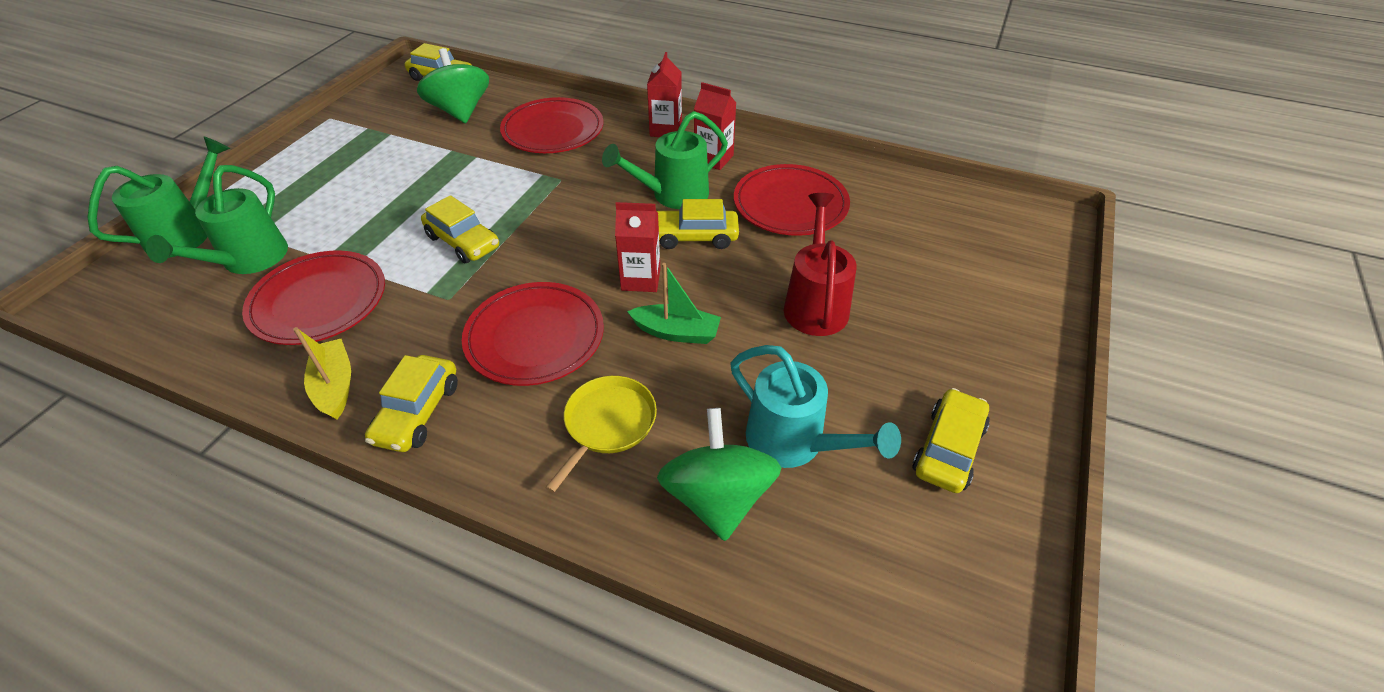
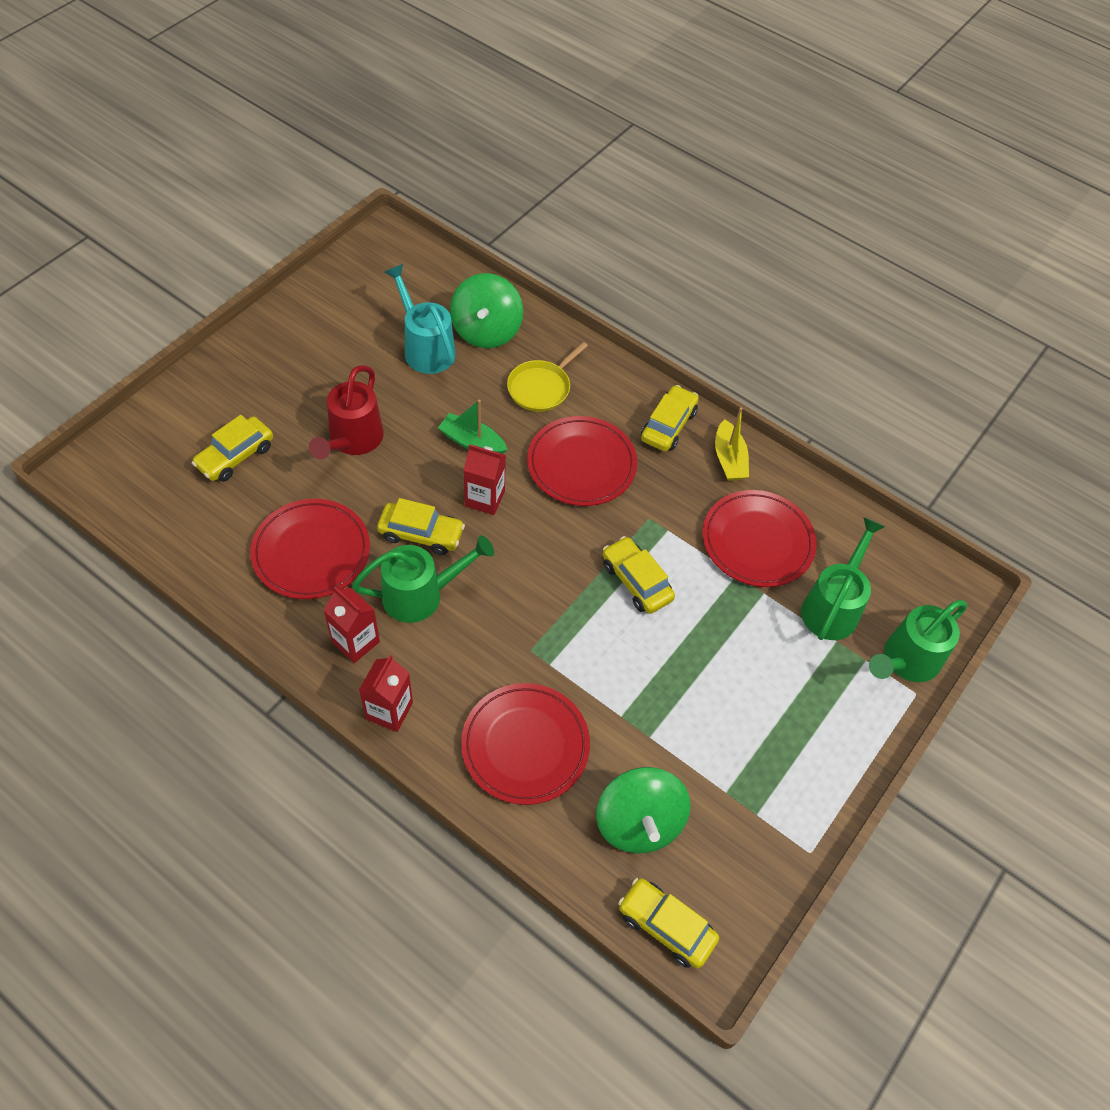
camera: 170 degrees left, 10 degrees up
(948, 449) = (332, 322): yellow car -> yellow car (235, 456)

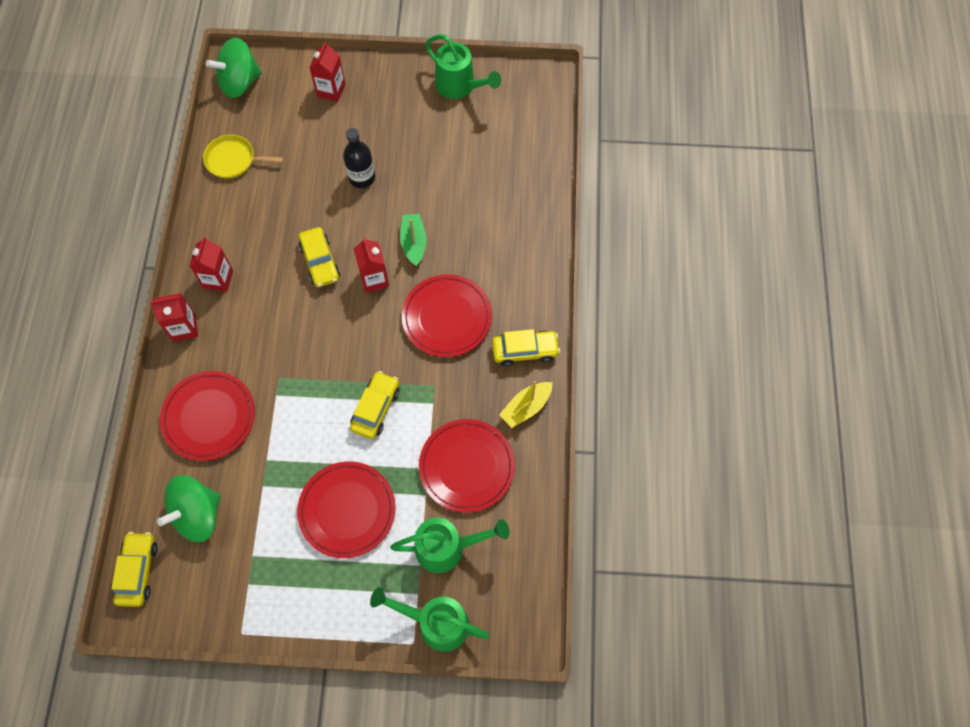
camera: 60 degrees right, 10 degrees up
(215, 406) = (331, 90): none -> red carton
(235, 456) = (302, 127): yellow car -> none
(311, 552) = (263, 213): red plate -> red plate (347, 510)
(352, 441) = (362, 177): red watering can -> black bottle
(422, 595) = (276, 292): green watering can -> green watering can (460, 86)
(425, 348) = (470, 165): turquoise watering can -> none
(486, 331) = (515, 190): green spinning top -> green spinning top (239, 83)
(541, 388) = (493, 253): yellow pan -> yellow pan (233, 160)

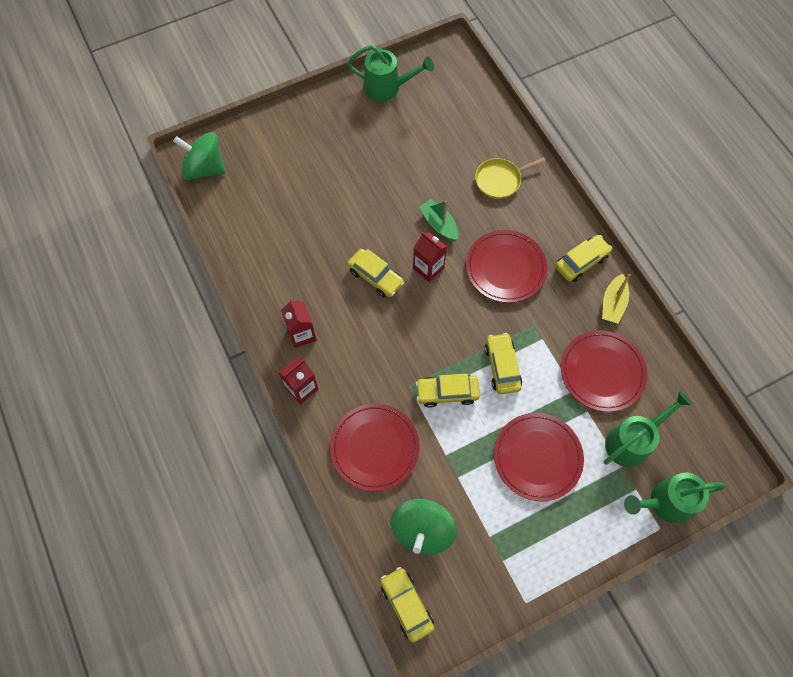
camera: 30 degrees left, 0 degrees up
(233, 160) = (244, 232): yellow pan -> yellow pan (500, 180)
(239, 83) = (204, 168): green spinning top -> green spinning top turned 75 degrees clockwise
(308, 404) = (447, 393): none -> yellow car
(331, 90) = (286, 138): red carton -> none
(362, 177) = (361, 194): black bottle -> none

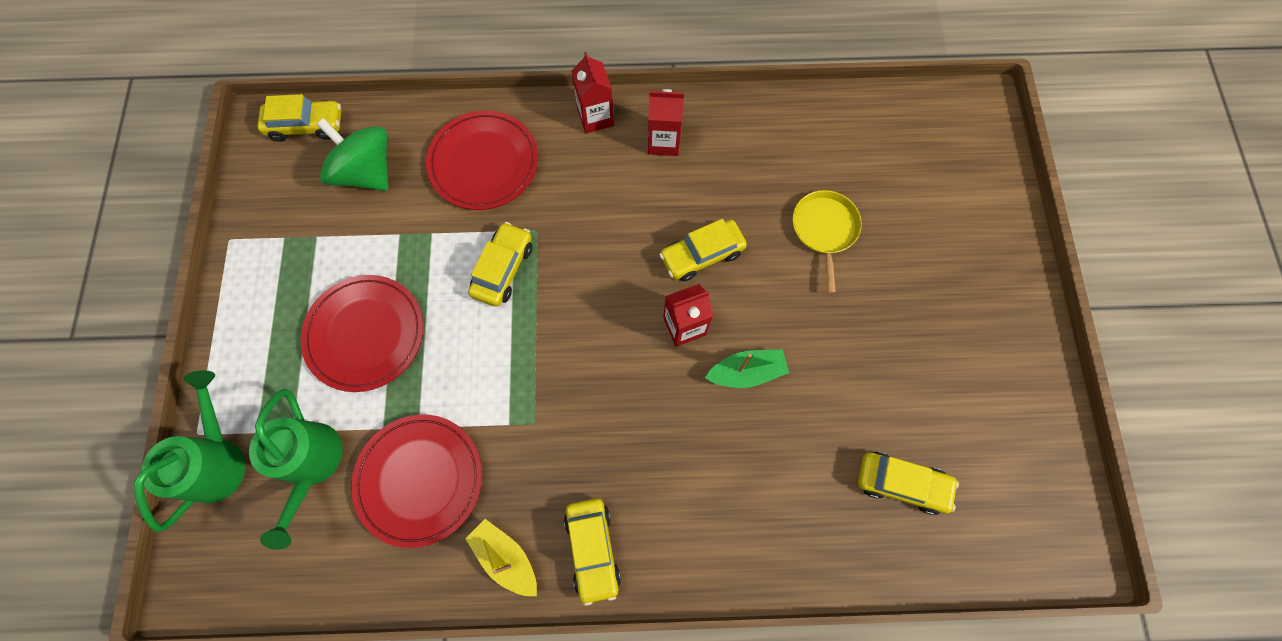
camera: 115 degrees right, 5 degrees up
(204, 168) = (955, 117): green spinning top -> none
(388, 87) = (1025, 410): green watering can -> none
(500, 180) = (786, 500): yellow pan -> yellow pan (824, 229)
(502, 367) = (499, 351): yellow car -> yellow car (901, 483)
(505, 268) = (635, 430): red plate -> none

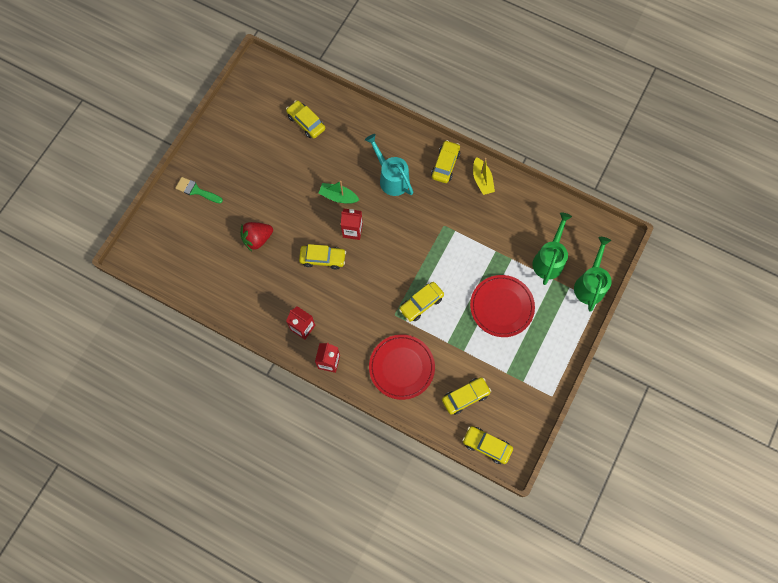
camera: 150 degrees left, 0 degrees up
(219, 459) = (590, 284): green watering can -> green watering can turned 150 degrees clockwise
(366, 172) = (465, 397): green spinning top -> yellow car
(420, 479) = (504, 228): red plate -> none
(677, 461) = (391, 178): none -> turquoise watering can
(824, 229) = (257, 239): yellow pan -> red strawberry
(978, 251) = (196, 190): none -> green brush

